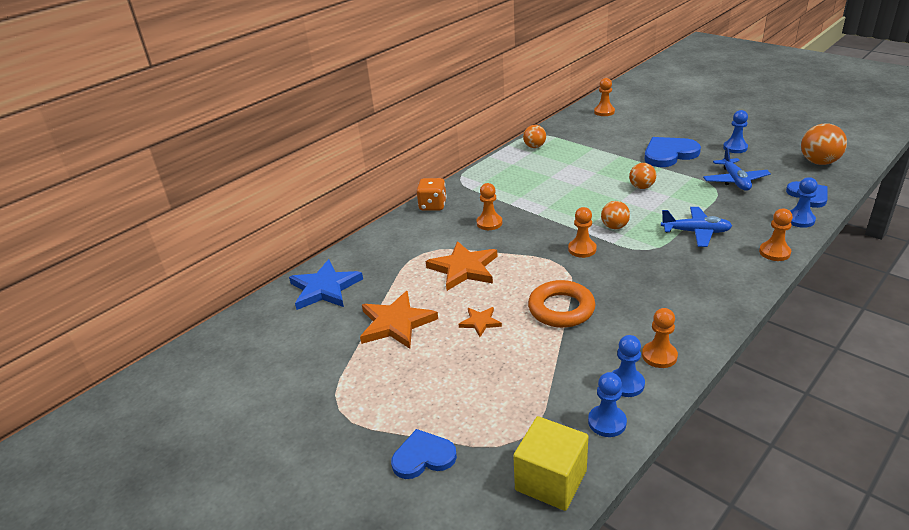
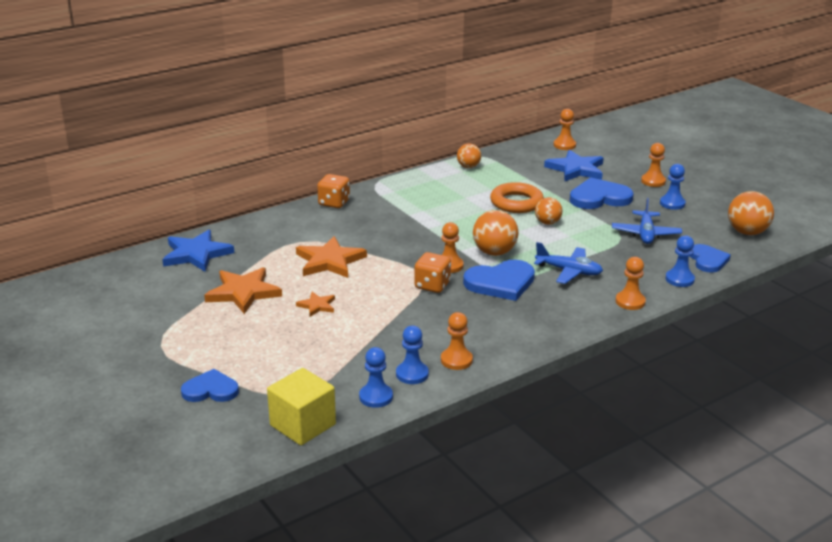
camera: 10 degrees right, 5 degrees down
(489, 223) = (378, 228): orange pawn -> orange pawn (653, 181)
(561, 309) = (396, 309): orange ring -> orange ring (516, 203)
(580, 274) = (432, 285): none -> orange dice
(614, 227) = (494, 252): orange ball -> orange ball, size x1.58
(630, 131) = (576, 169): none -> blue star
(642, 258) = (501, 283): none -> blue heart

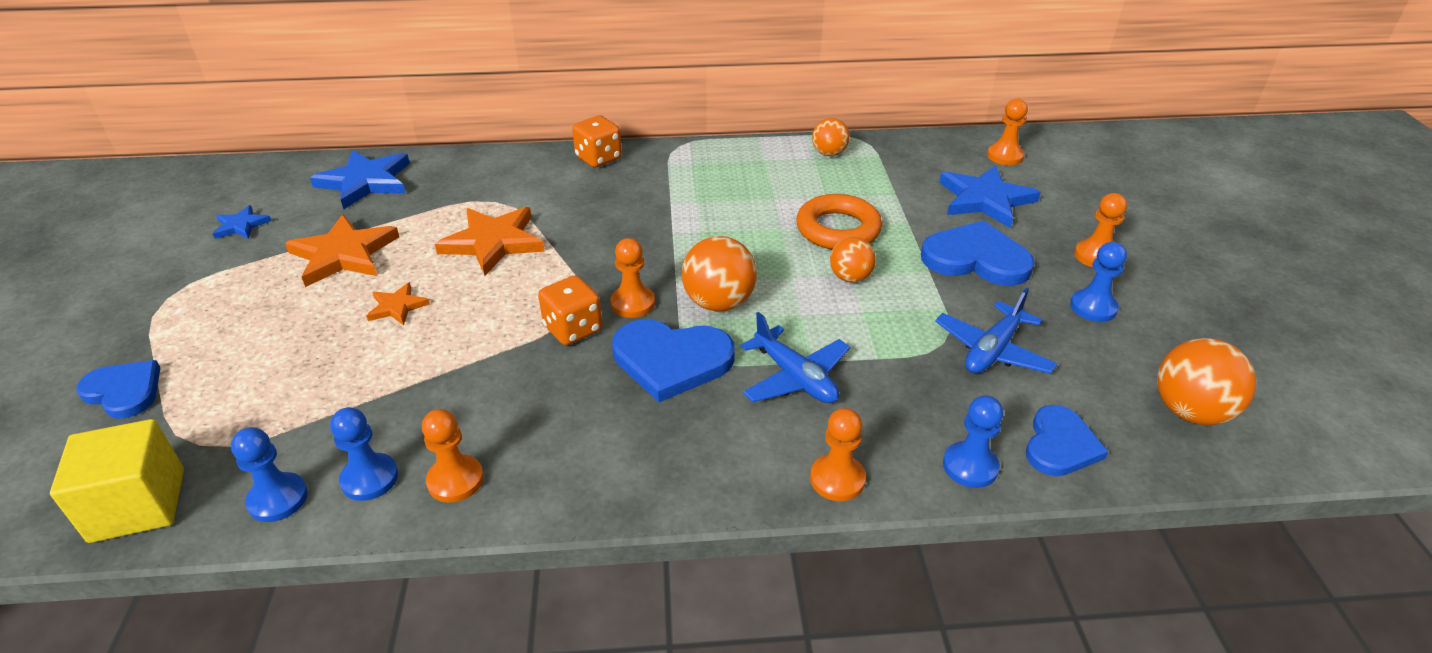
camera: 30 degrees right, 10 degrees up
(147, 298) = (241, 225): none -> blue star

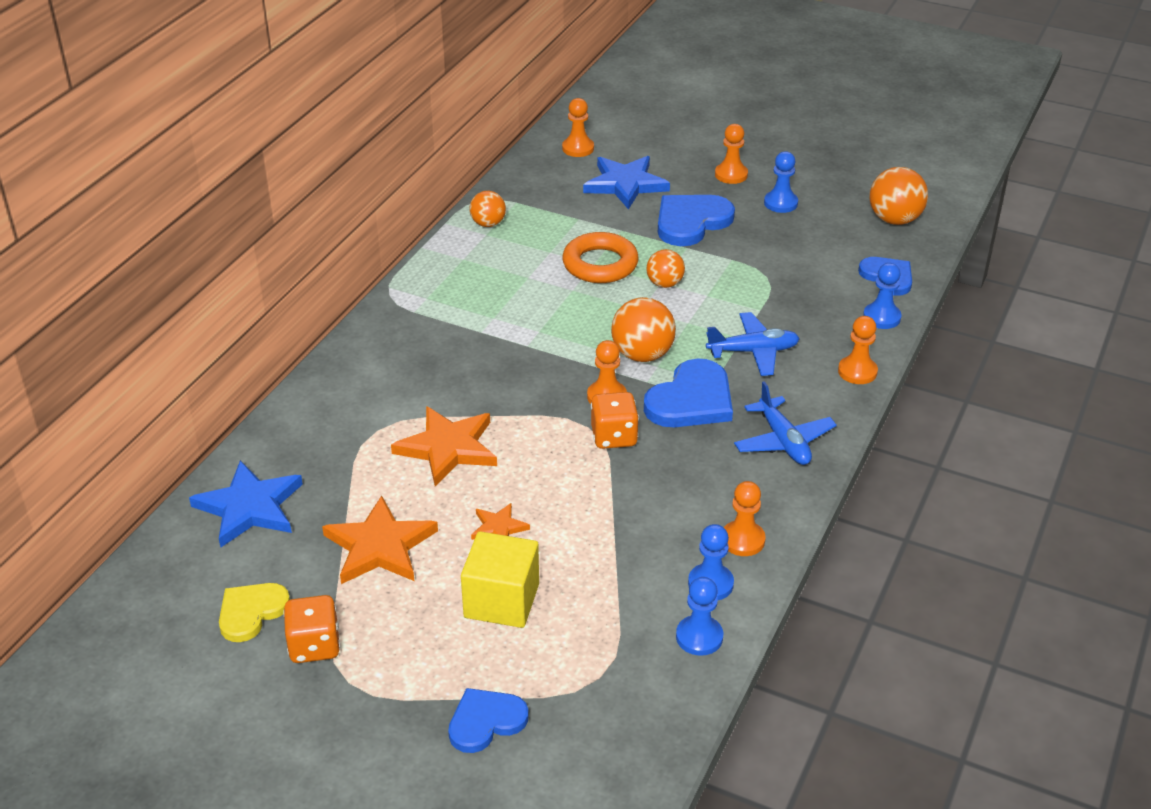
camera: 60 degrees left, 0 degrees up
(138, 505) = (651, 719): yellow cube -> yellow cube (501, 601)
(241, 225) = (251, 612): blue star -> yellow heart
(598, 158) = (363, 347): orange dice -> orange dice (314, 646)
(992, 350) = (790, 261): blue plane -> blue plane (783, 441)

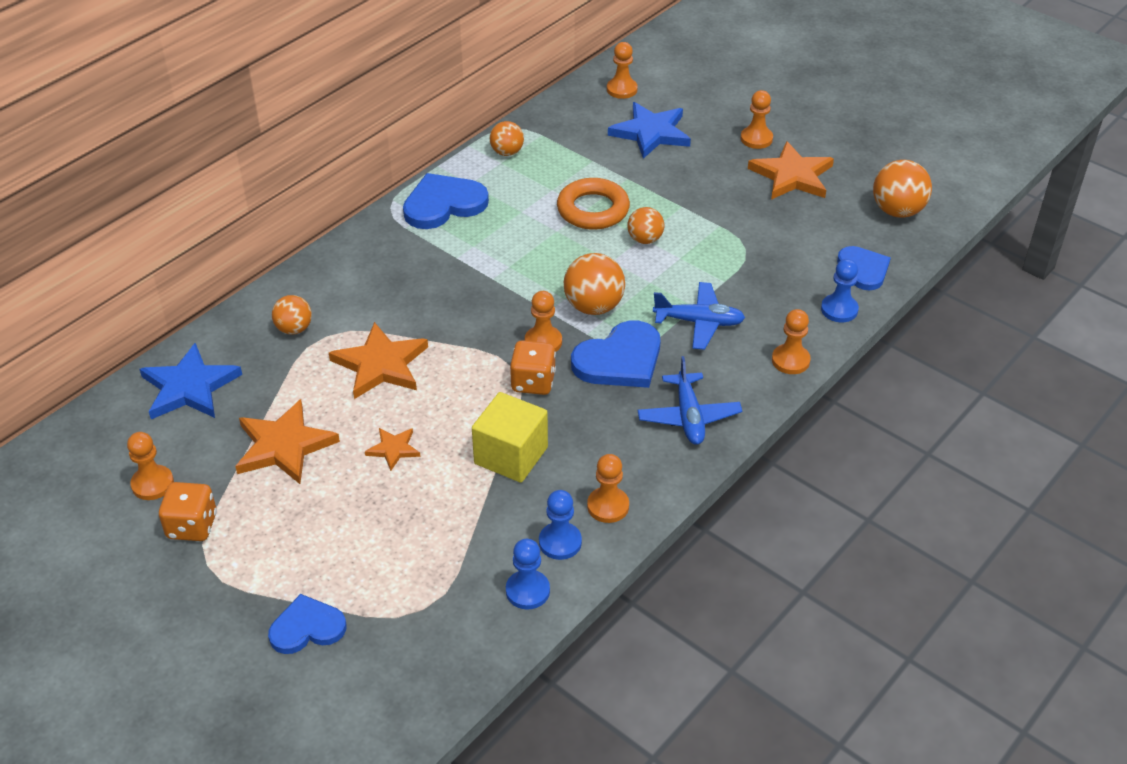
camera: 15 degrees right, 5 degrees up
(251, 612) = (152, 484): yellow heart -> orange pawn
(339, 429) = (294, 329): none -> orange ball
(501, 601) = (367, 519): yellow cube -> yellow cube (511, 455)
(691, 222) = (697, 181): blue heart -> blue heart (443, 204)
(780, 203) = (792, 176): blue pawn -> orange star

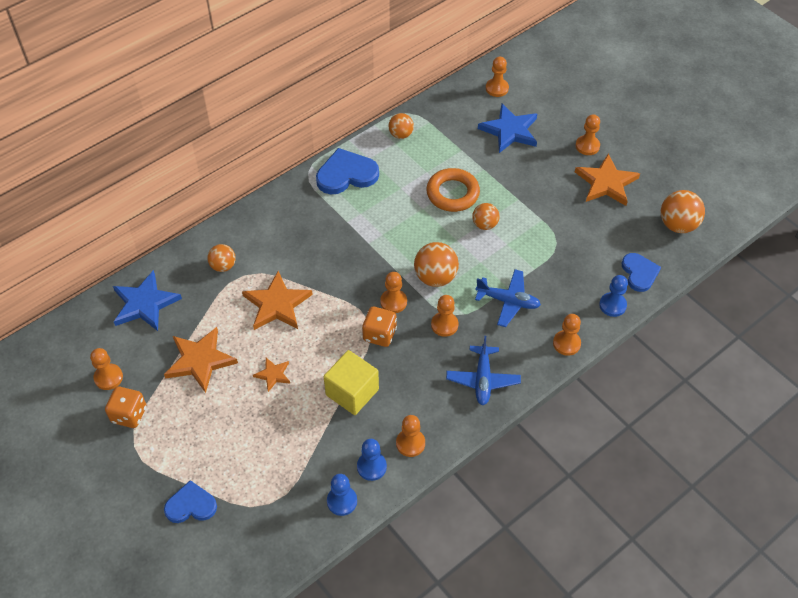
camera: 10 degrees right, 10 degrees up
(620, 360) = (444, 325): blue heart -> orange pawn

